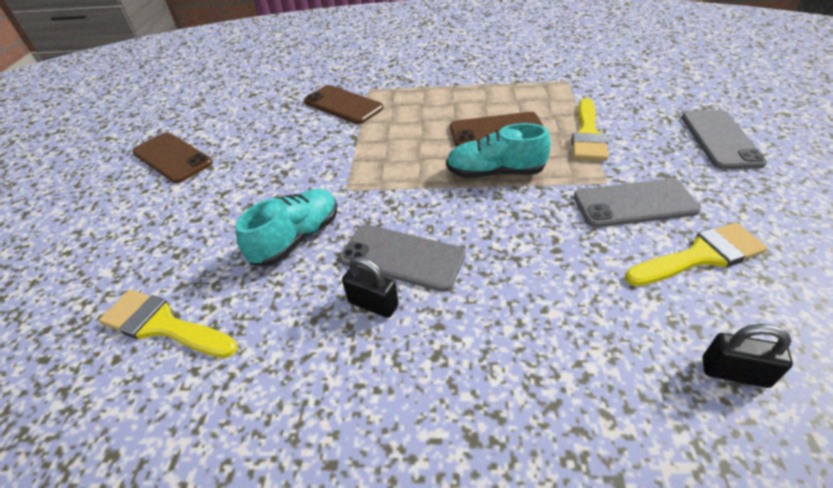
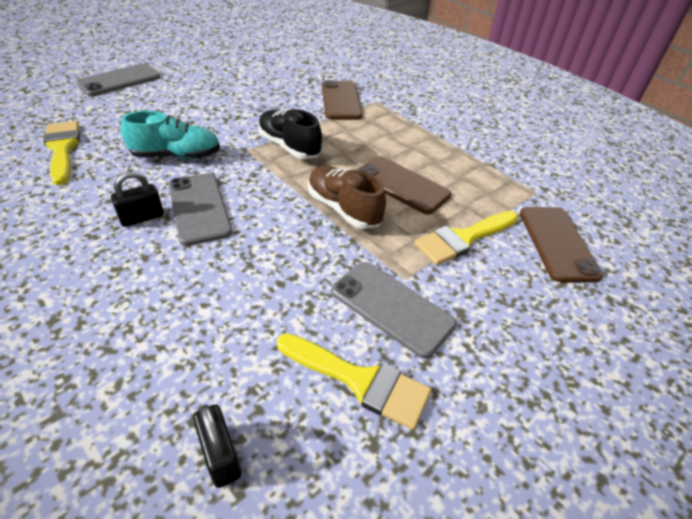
camera: 40 degrees right, 0 degrees up
(172, 158) = (206, 71): brown phone -> brown phone (557, 243)
(373, 162) = (289, 146): none -> black shoe
(373, 304) = (142, 217): black padlock -> black padlock turned 75 degrees clockwise
(495, 173) = (343, 209): turquoise shoe -> brown shoe
(720, 139) = (576, 335): grey phone -> grey phone (119, 80)

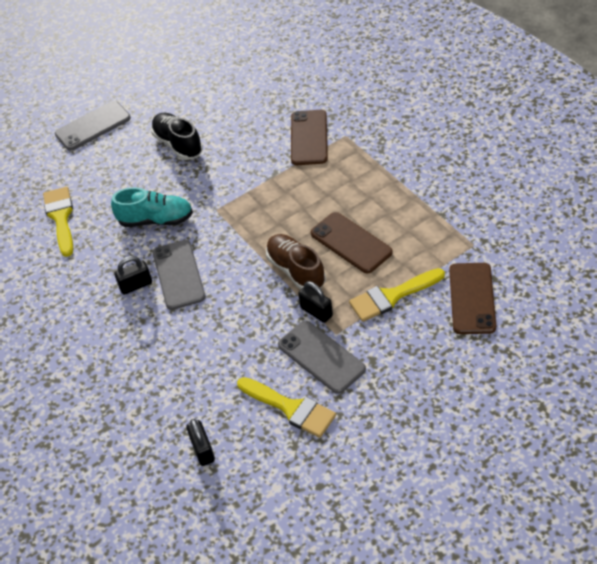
camera: 15 degrees right, 5 degrees up
(289, 146) = (254, 203): black shoe -> black shoe (178, 144)
(375, 253) = (316, 312): none -> black padlock

